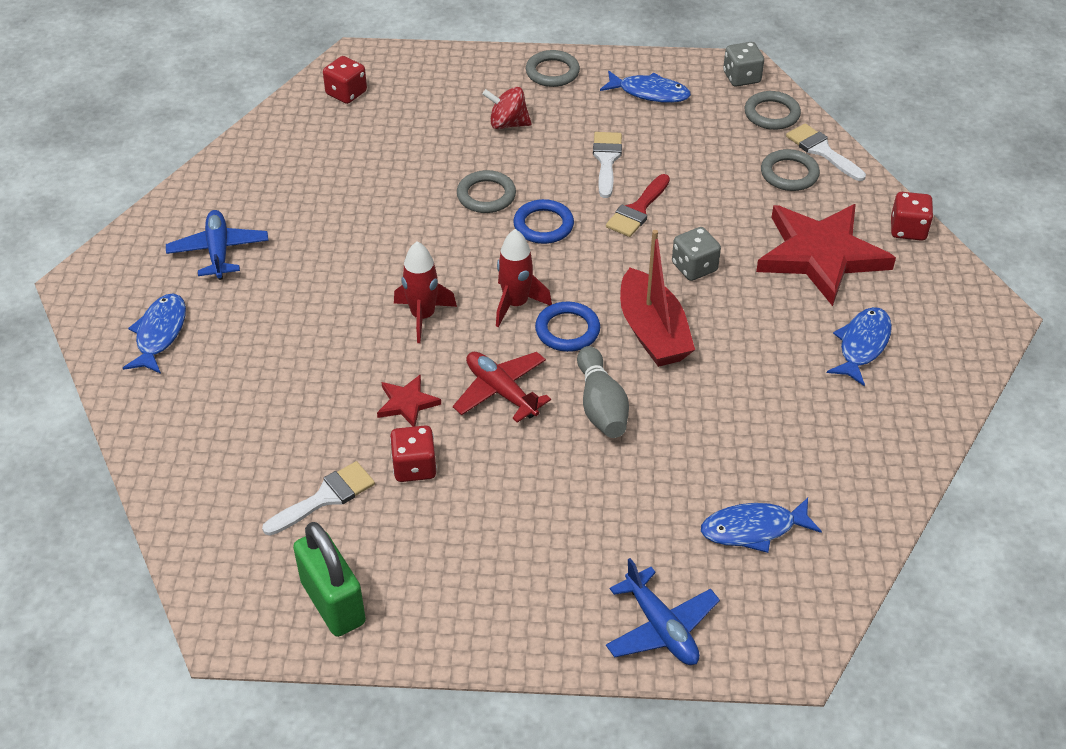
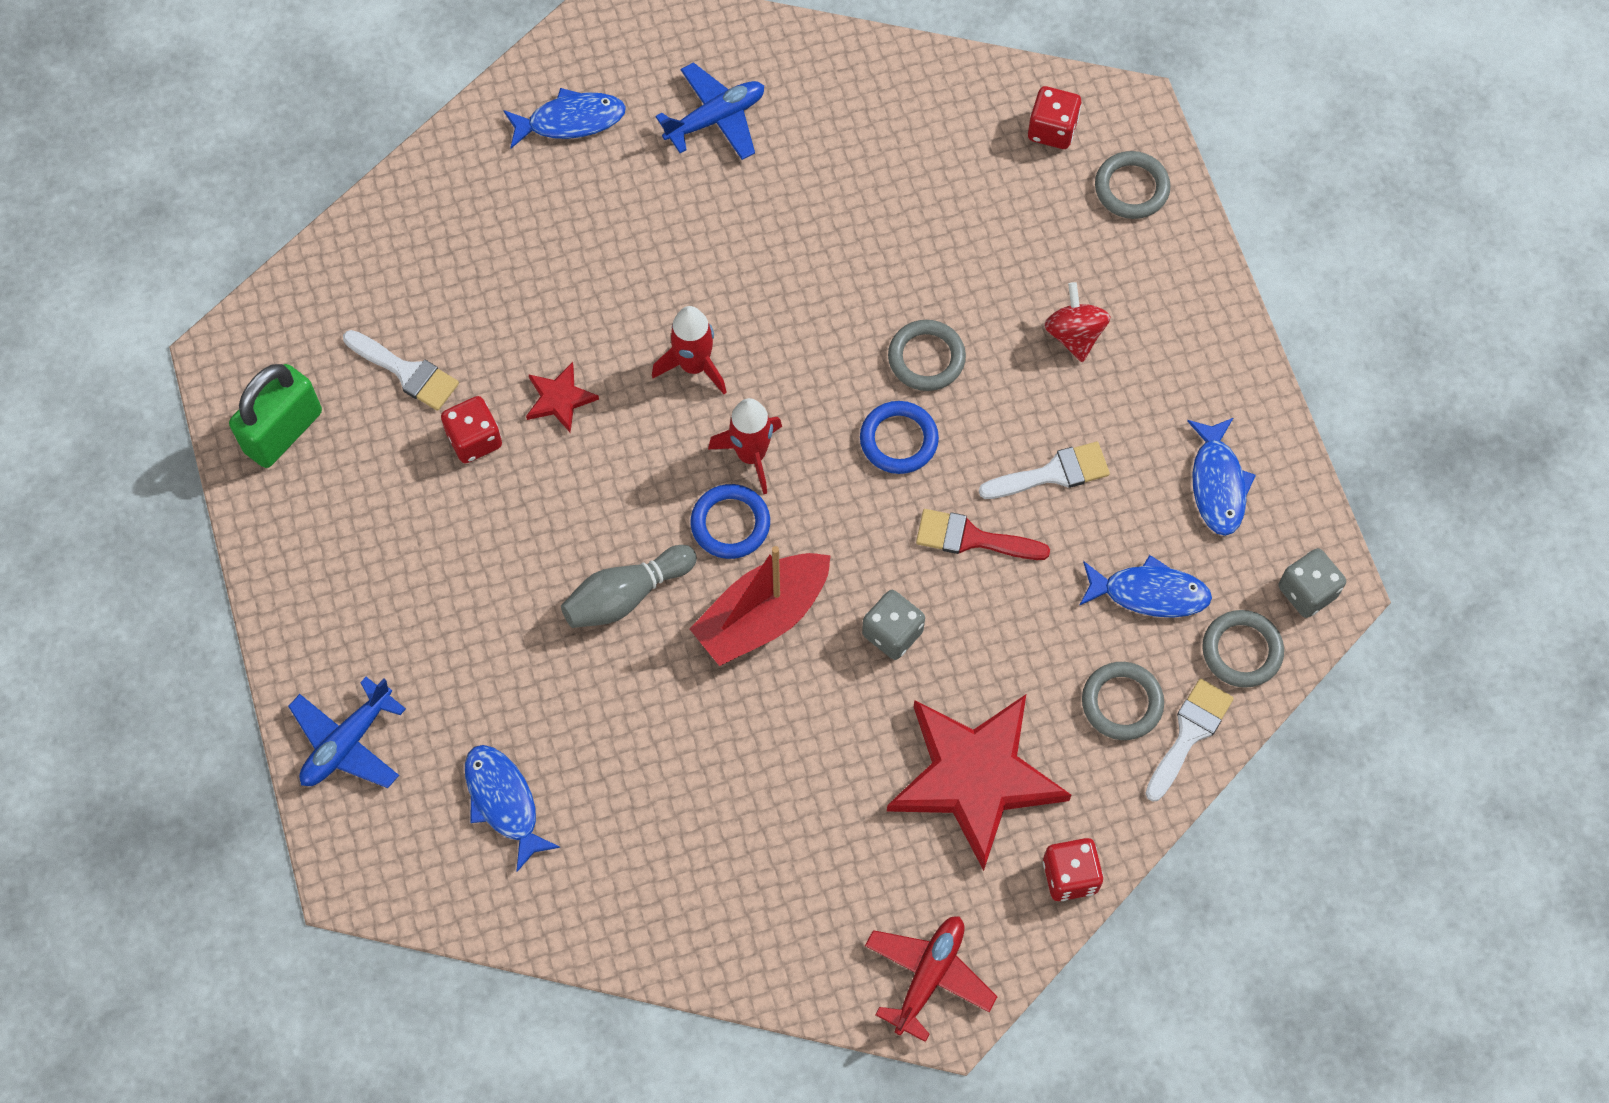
camera: 70 degrees right, 20 degrees up
(501, 391) = (610, 486): red plane -> red plane (928, 976)
(552, 72) = (1207, 351): grey ring -> grey ring (1131, 188)
(862, 345) = (830, 860): blue fish -> blue fish (1149, 593)

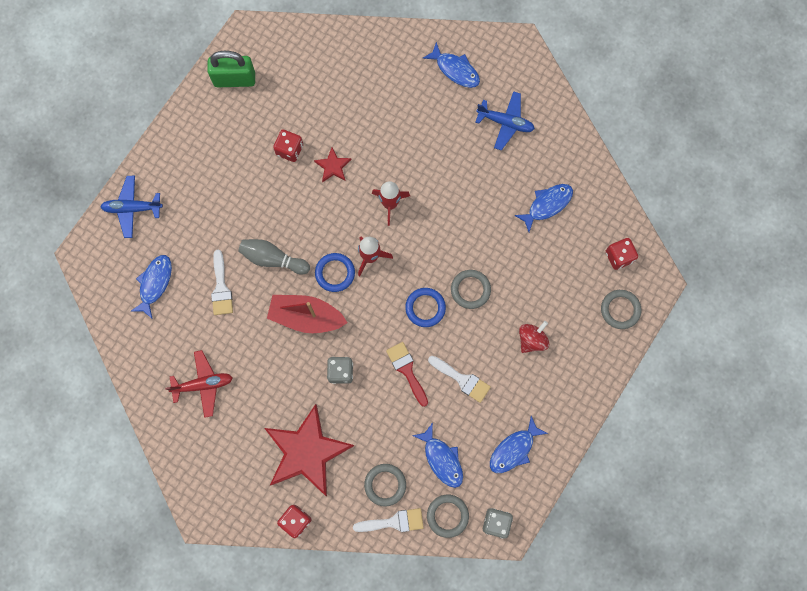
camera: 50 degrees right, 10 degrees up
(406, 372) = (296, 102): white brush -> white brush (221, 288)
(891, 161) = (547, 205): none -> blue fish
(928, 976) = (212, 498): red plane -> red plane (203, 384)

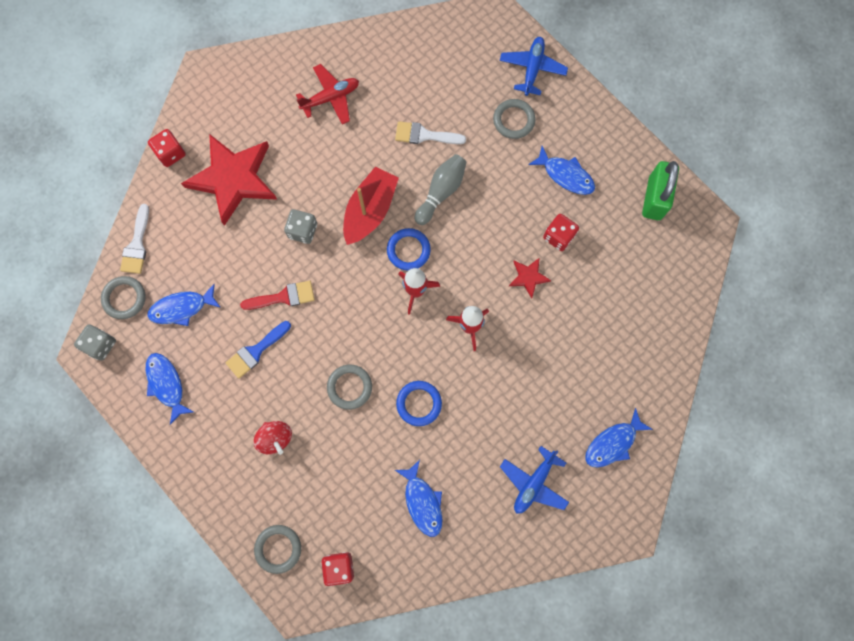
camera: 105 degrees right, 0 degrees up
(155, 283) = (446, 74): blue fish -> blue fish (565, 175)
(203, 384) = (330, 98): red plane -> red plane turned 120 degrees counterclockwise
(385, 485) = (175, 245): grey ring -> grey ring (513, 120)
(425, 308) = (344, 333): blue ring -> blue ring (419, 403)
(462, 379) = (256, 351): white brush -> blue brush

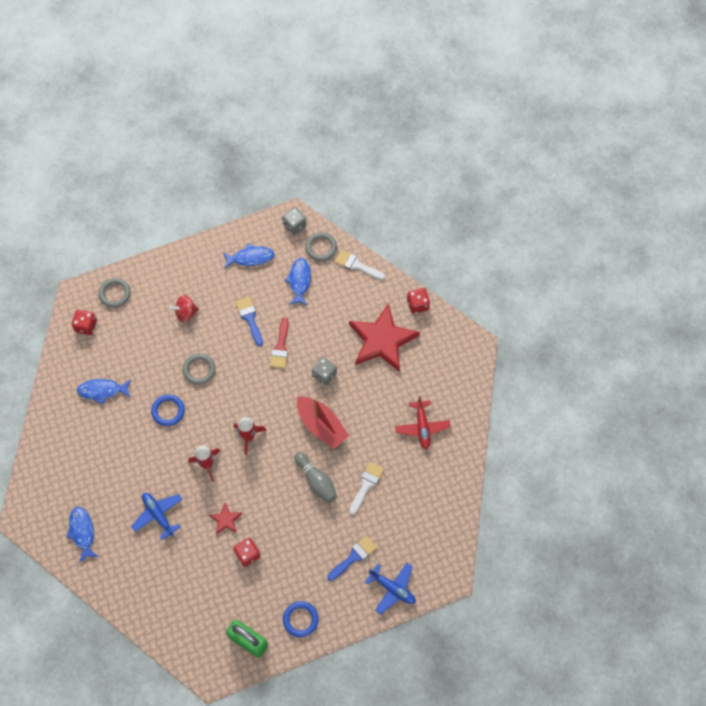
camera: 110 degrees right, 10 degrees down
(408, 250) = (280, 442): blue ring -> blue ring (300, 619)
(513, 120) = (354, 557): grey ring -> blue brush
(534, 483) = (81, 467): blue plane -> blue plane (158, 515)
(565, 175) = (294, 579): blue fish -> none

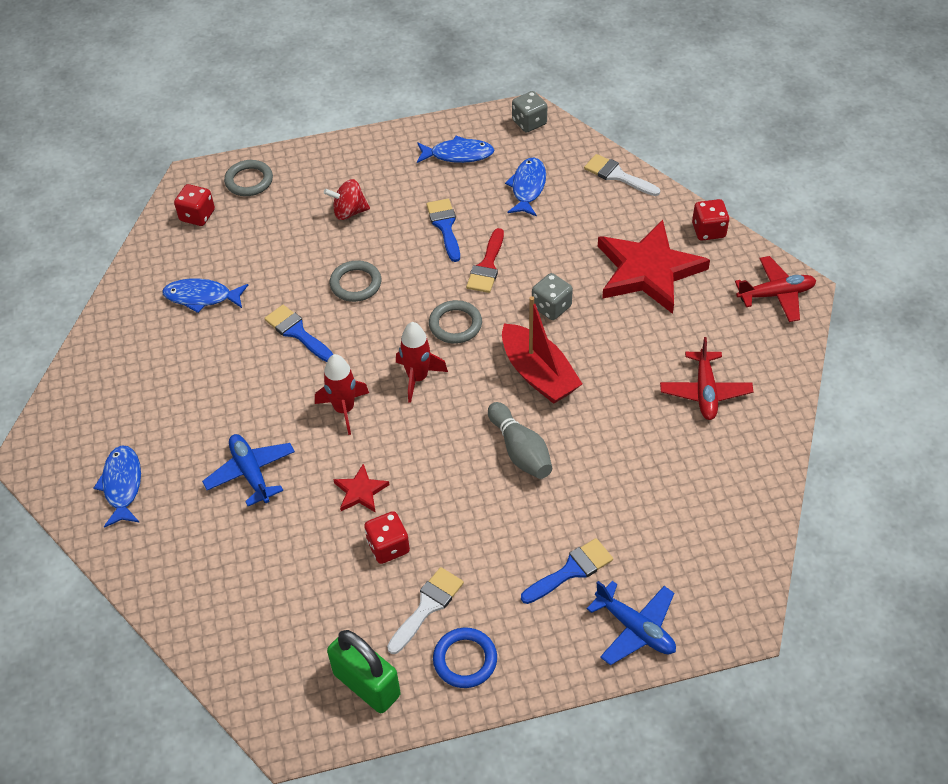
camera: 10 degrees right, 15 degrees down
(168, 411) = (297, 332): blue ring -> blue brush
(321, 248) = (565, 151): grey ring -> grey ring (455, 324)
(366, 485) = (604, 465): white brush -> white brush (427, 606)
(461, 350) = (776, 294): none -> red plane

